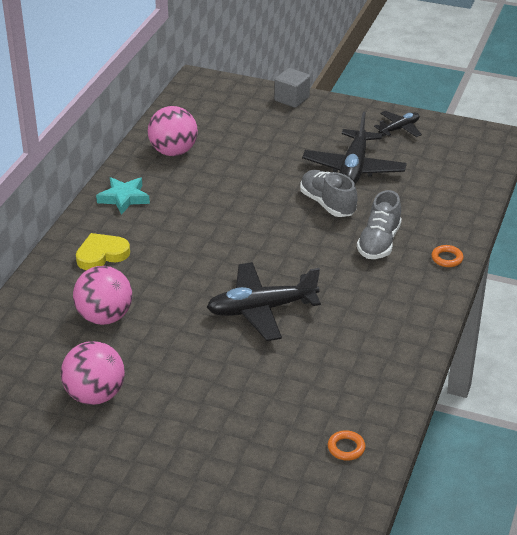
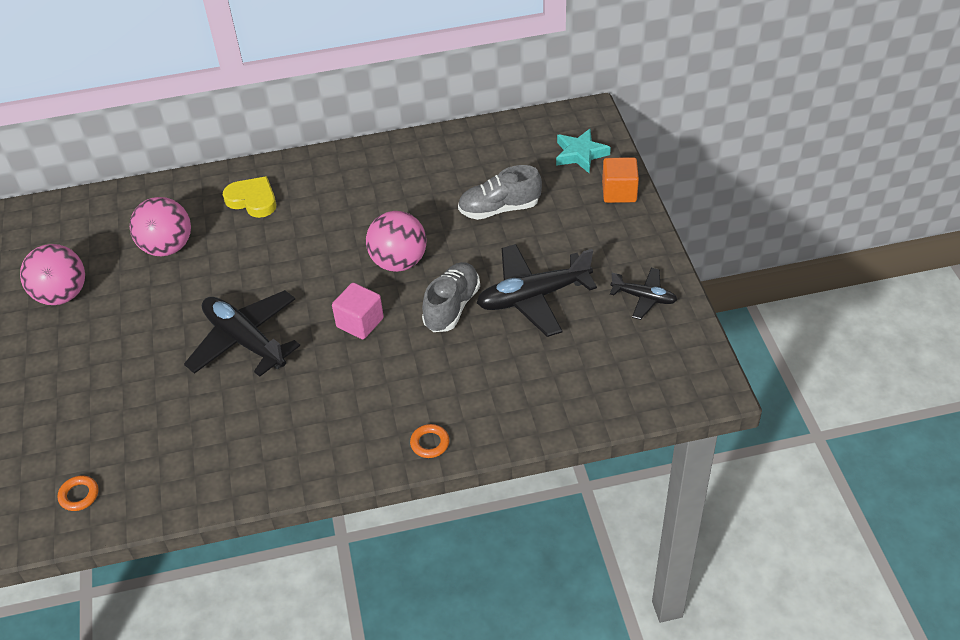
camera: 60 degrees right, 10 degrees up
(124, 198) = (346, 169): turquoise star -> turquoise star (580, 154)
(173, 152) = (447, 161): pink ball -> pink ball (399, 262)
(291, 99) = (619, 192): grey cube -> orange cube
(300, 249) = (360, 322): none -> pink cube
(379, 243) = (415, 376): grey shoe -> grey shoe (499, 209)

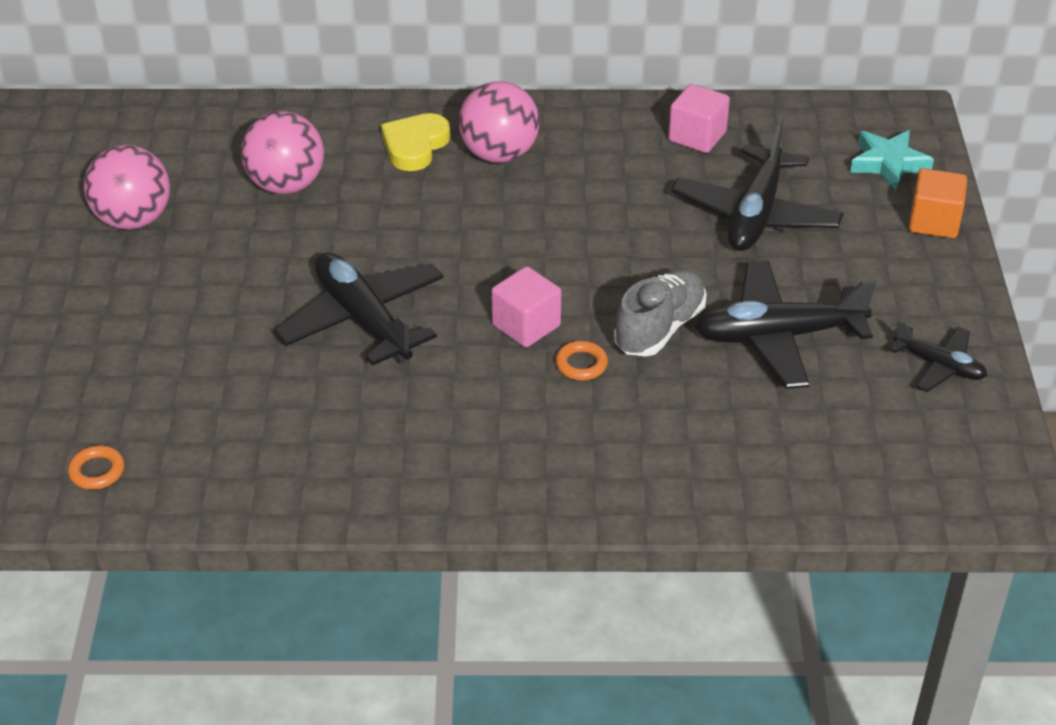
camera: 10 degrees right, 5 degrees down
(253, 200) = (415, 146): yellow heart -> yellow heart turned 105 degrees counterclockwise
(399, 262) = (598, 258): pink ball -> pink ball (499, 154)
(430, 443) = (588, 497): orange ring -> orange ring (581, 364)
(447, 157) = (697, 136): none -> pink cube
(499, 209) = (755, 214): grey shoe -> black plane

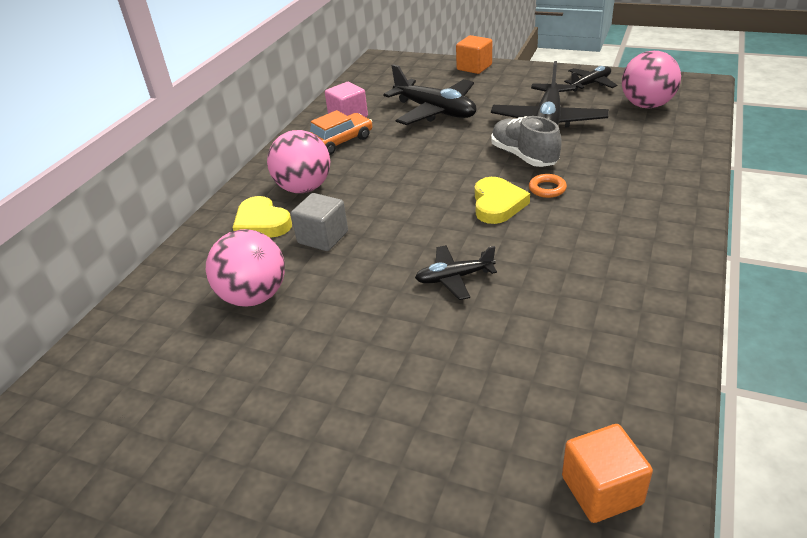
camera: 65 degrees left, 5 degrees down
(97, 471) = (601, 490): orange ring -> orange cube
(133, 220) = (223, 408): pink ball -> pink ball (646, 105)
(363, 320) = (454, 278): black plane -> black plane, size x0.55
(403, 200) = (323, 237): none -> grey cube
(526, 325) = (497, 204): pink cube -> yellow heart
(625, 149) = (339, 141): none -> orange car
(888, 163) = (417, 70): turquoise star -> none

